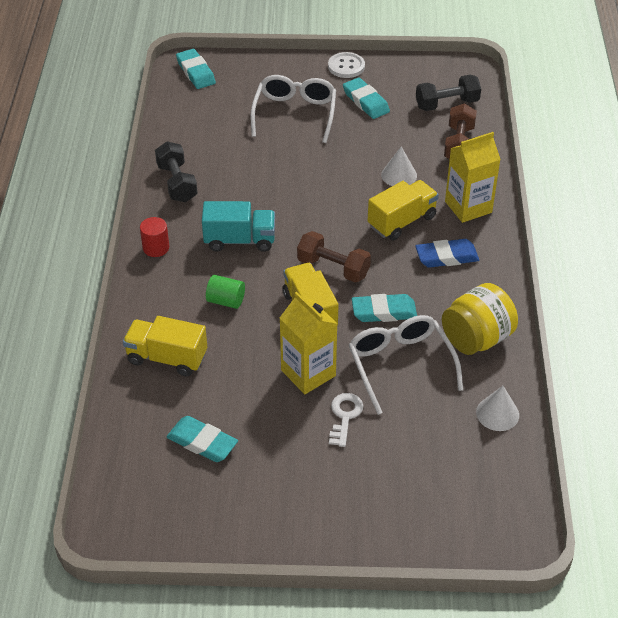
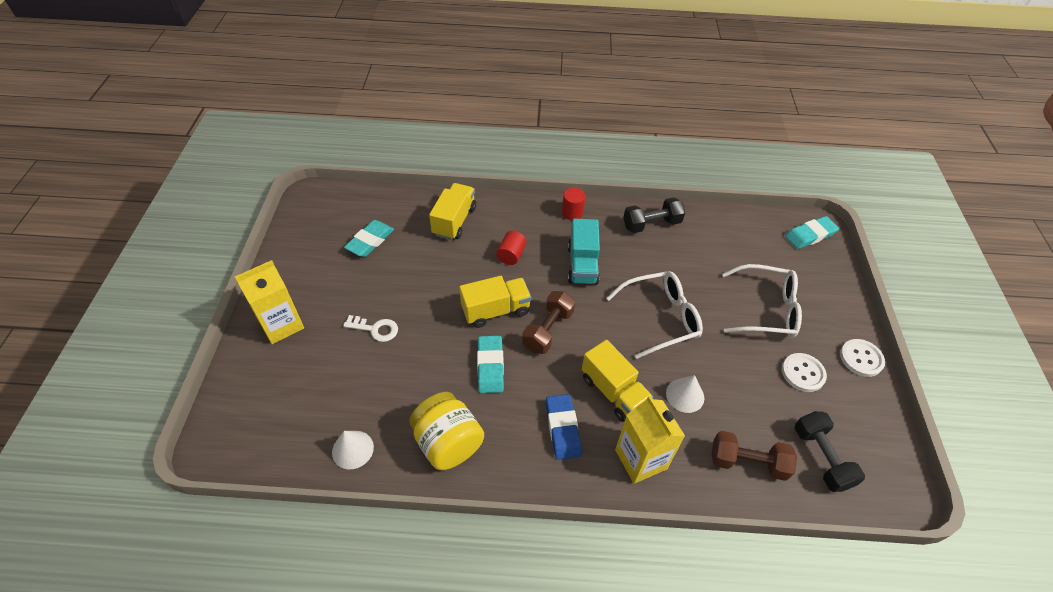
camera: 90 degrees right, 5 degrees up
(226, 301) = (511, 255): green cylinder -> red cylinder
(308, 373) = (426, 306): yellow carton -> yellow carton (281, 325)
(365, 102) = (803, 373): turquoise eraser -> white button
(400, 364) = (425, 374): white glasses -> white glasses (661, 318)

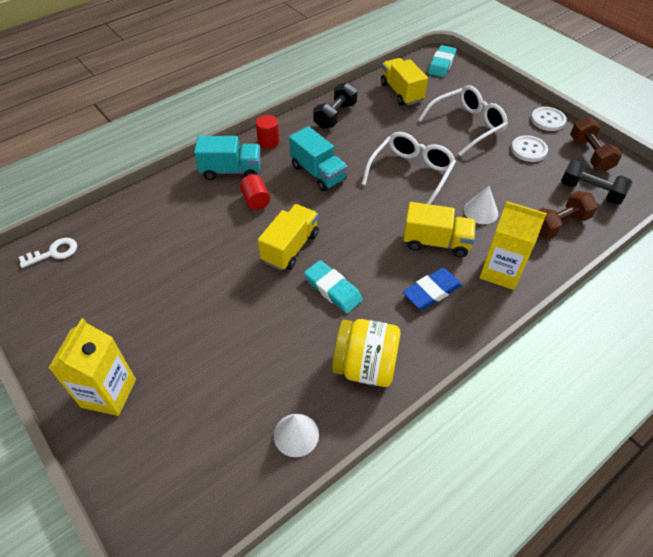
camera: 40 degrees left, 0 degrees up
(370, 241) = (116, 268): turquoise eraser -> none
(375, 329) = (205, 331): white key -> white key (54, 253)
(454, 221) = (177, 205): yellow truck -> yellow truck (401, 92)
(519, 219) = (231, 170): none -> turquoise truck
(548, 330) = (345, 234): brown dumbbell -> brown dumbbell (590, 154)
(562, 428) = (431, 291): blue eraser -> blue eraser turned 75 degrees counterclockwise

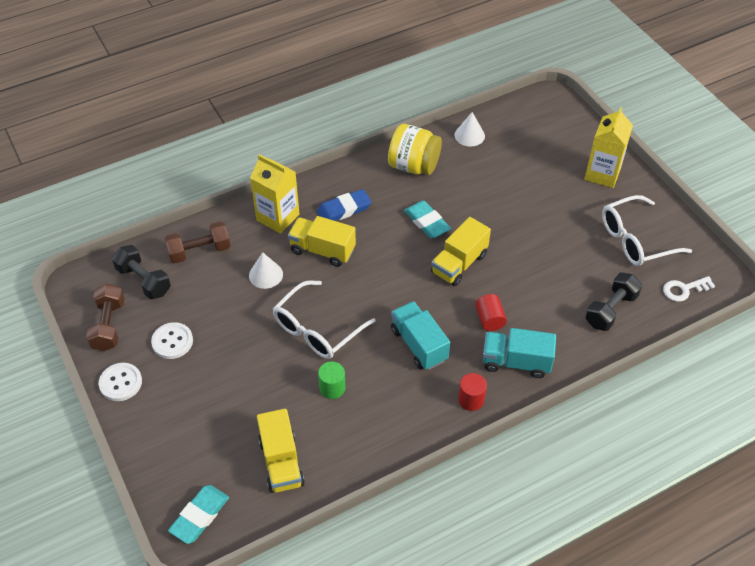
camera: 170 degrees left, 0 degrees up
(335, 116) = (381, 431): black dumbbell -> black dumbbell (611, 310)
(382, 136) = (332, 388): none -> green cylinder
(467, 125) = (222, 389): white glasses -> white glasses (635, 240)

